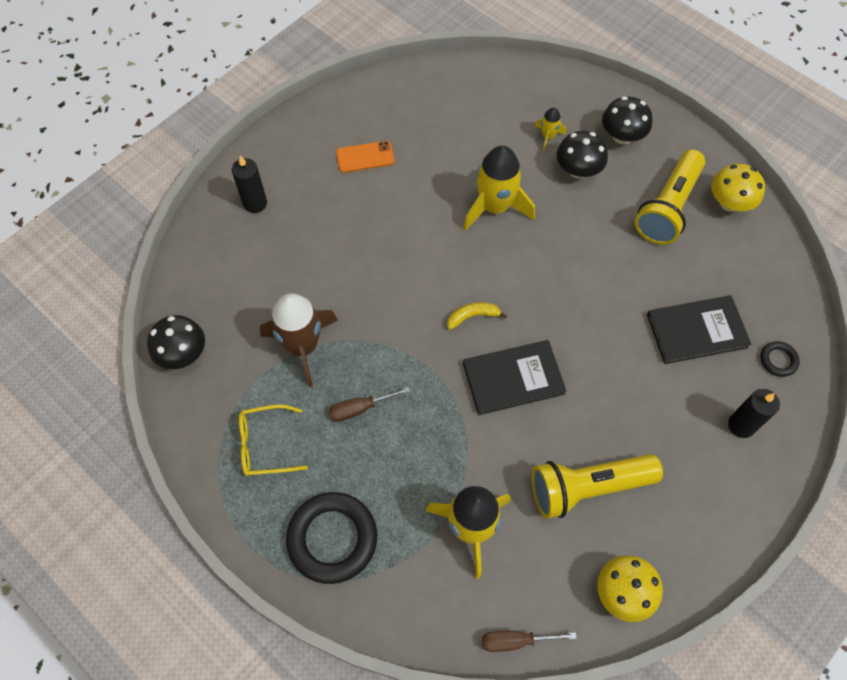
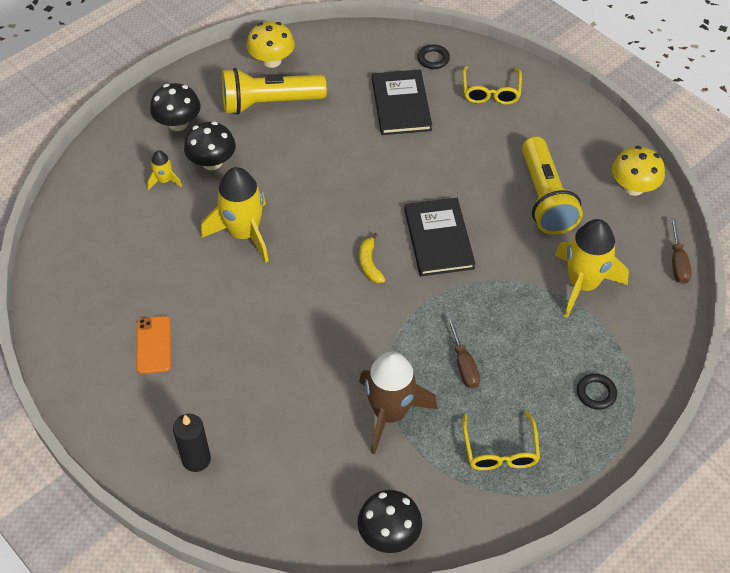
camera: 85 degrees left, 10 degrees down
(332, 539) = (596, 393): black ring -> black ring, size x0.46
(668, 208) = (269, 103): yellow flashlight -> yellow flashlight turned 135 degrees clockwise
(741, 425) = (491, 92): black candle -> yellow glasses

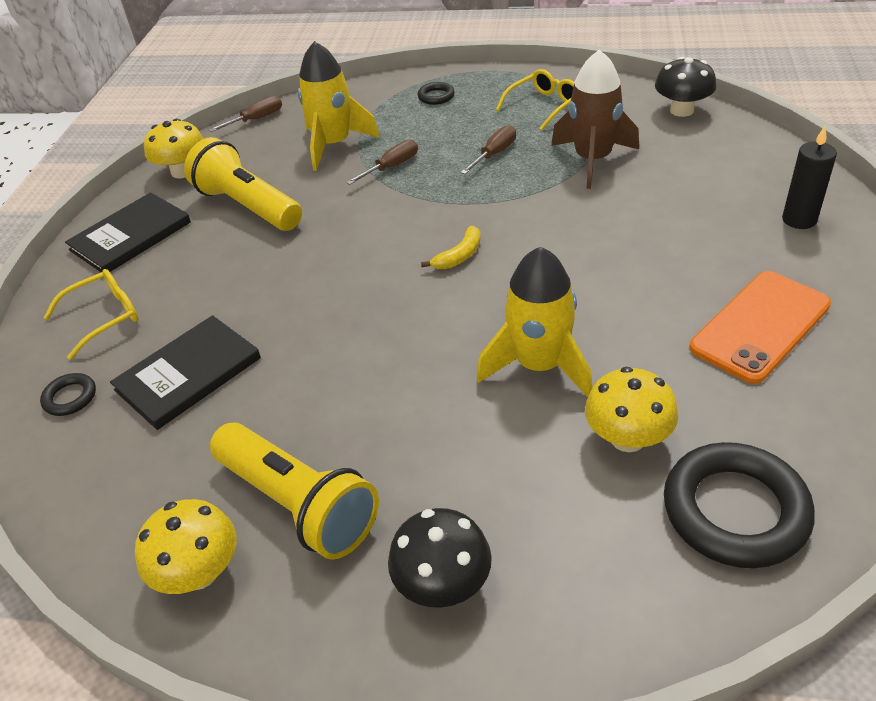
camera: 125 degrees left, 10 degrees down
(89, 233) = (735, 510): none -> black ring
(153, 345) = (760, 326): orange phone -> orange phone, size x1.68
(164, 180) = (559, 505): yellow rocket -> none
(164, 230) = (627, 438): none -> yellow mushroom
(212, 162) = (471, 480): black mushroom -> none
(438, 239) = (374, 235): black book -> black book (131, 236)
(512, 296) = (391, 167): none -> brown screwdriver
(545, 198) = (248, 206): yellow flashlight -> yellow flashlight turned 90 degrees counterclockwise

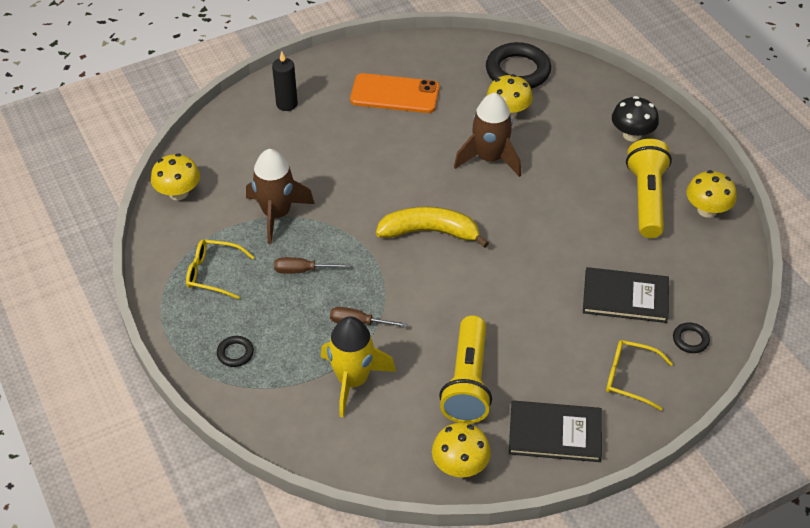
camera: 130 degrees left, 5 degrees up
(256, 119) = (351, 470): brown screwdriver -> none
(459, 256) = (430, 232): yellow banana -> yellow banana, size x2.00
(539, 365) = (489, 158): yellow rocket -> brown rocket
(682, 110) = (178, 193): black mushroom -> yellow mushroom

